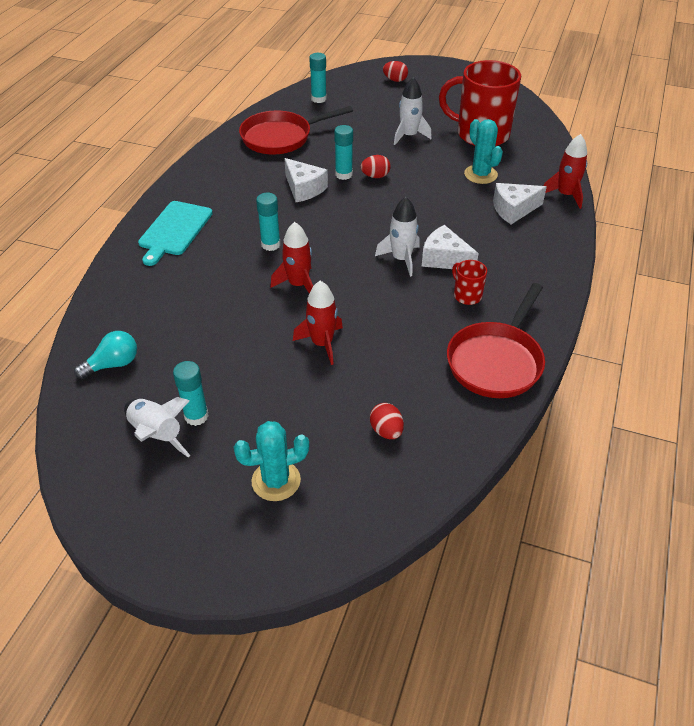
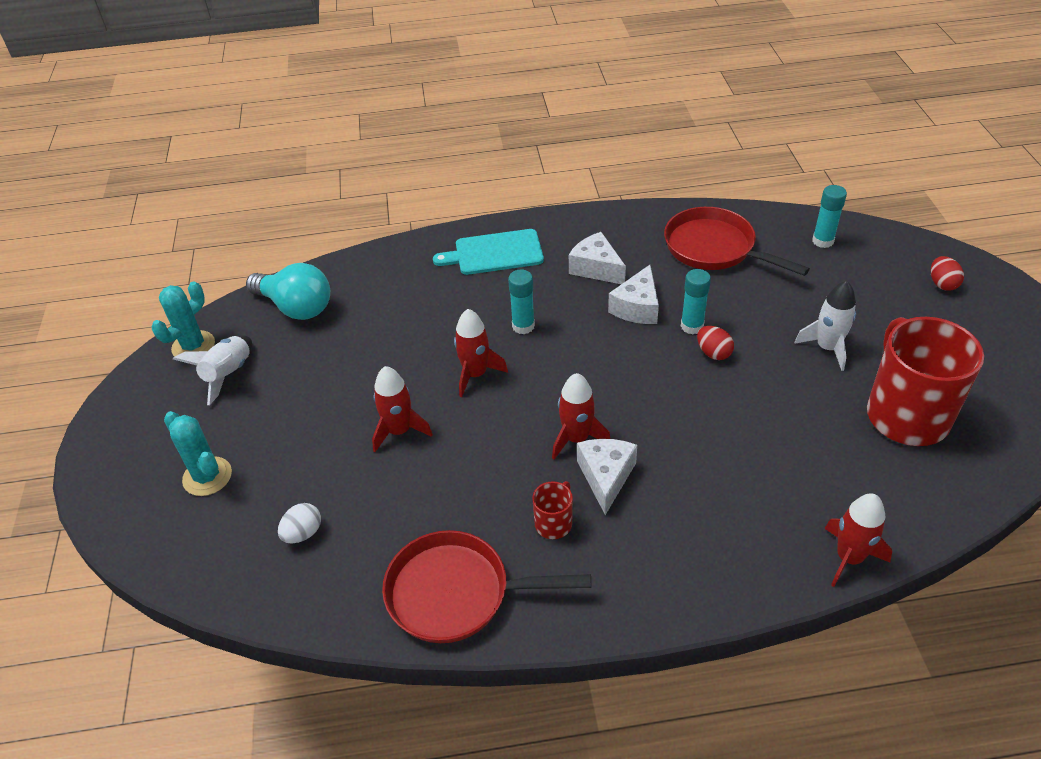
camera: 65 degrees right, 0 degrees up
(113, 364) = (296, 307): turquoise light bulb -> turquoise light bulb, size x1.60
(196, 416) = (260, 388): turquoise glue stick -> none
(386, 431) = (303, 533): red egg -> white egg
(401, 259) = (576, 438): white rocket -> red rocket
(480, 174) = (810, 448): turquoise cactus -> turquoise cactus (193, 346)
(513, 210) = (762, 510): white cheese -> white cheese (596, 268)

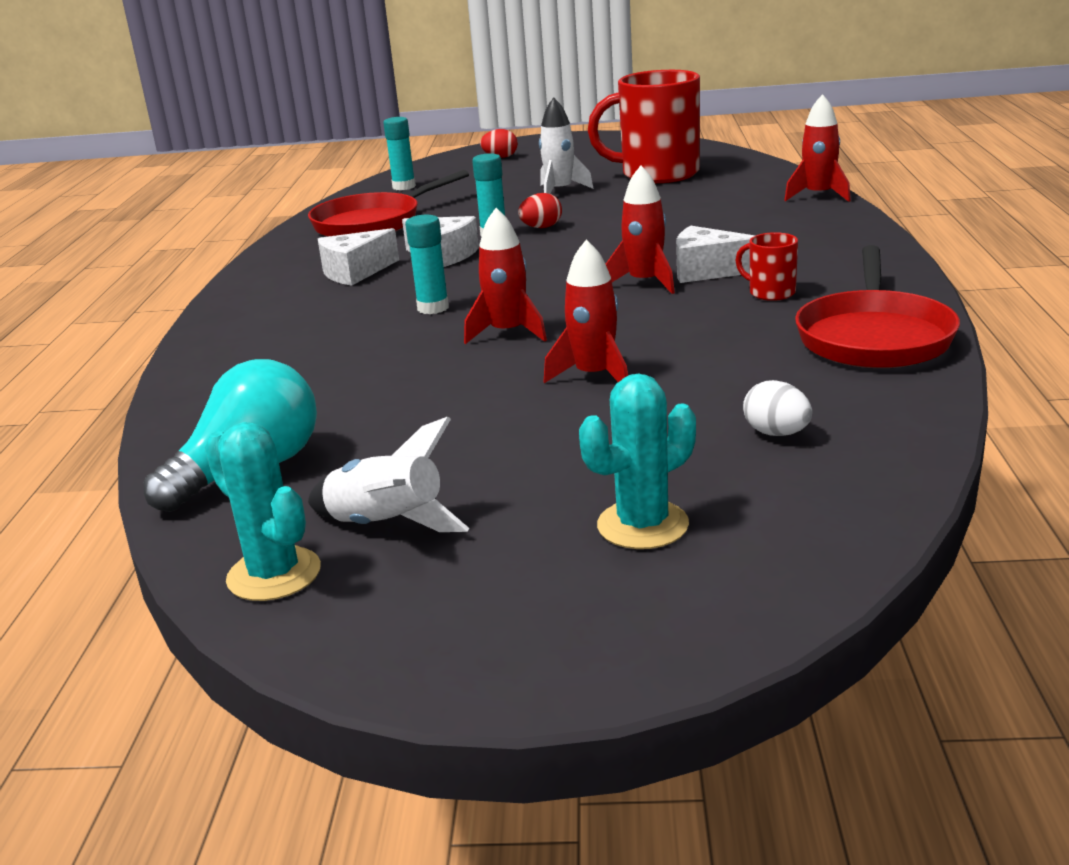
camera: 80 degrees left, 20 degrees down
(495, 253) = (265, 325): turquoise cutting board -> none

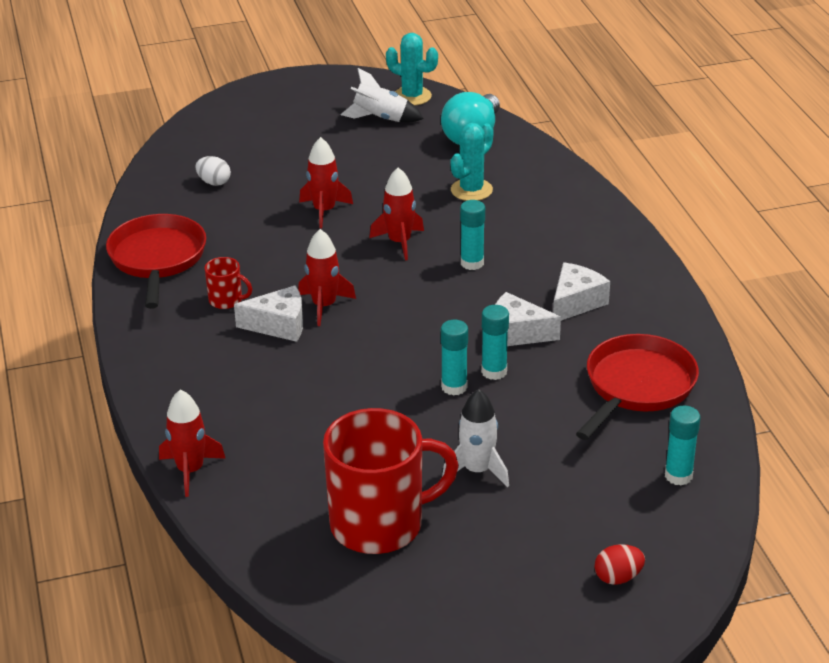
camera: 160 degrees right, 10 degrees up
(541, 227) = (454, 387): red egg -> turquoise glue stick
(643, 525) = (268, 131): turquoise cactus -> turquoise cactus (471, 190)

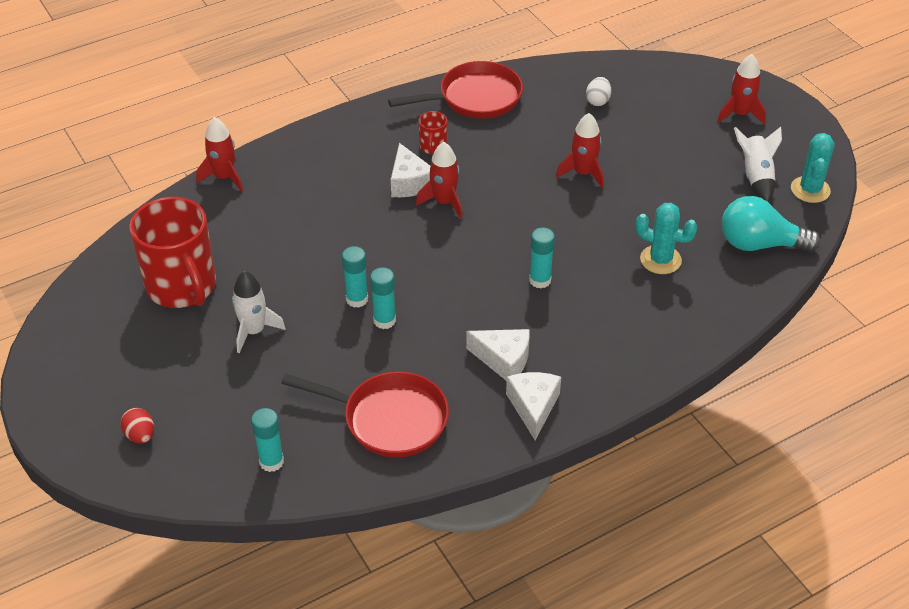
camera: 75 degrees right, 10 degrees up
(399, 242) = (554, 228): red rocket -> red rocket (740, 114)
(516, 333) = (443, 326): white cheese -> white cheese (533, 407)

